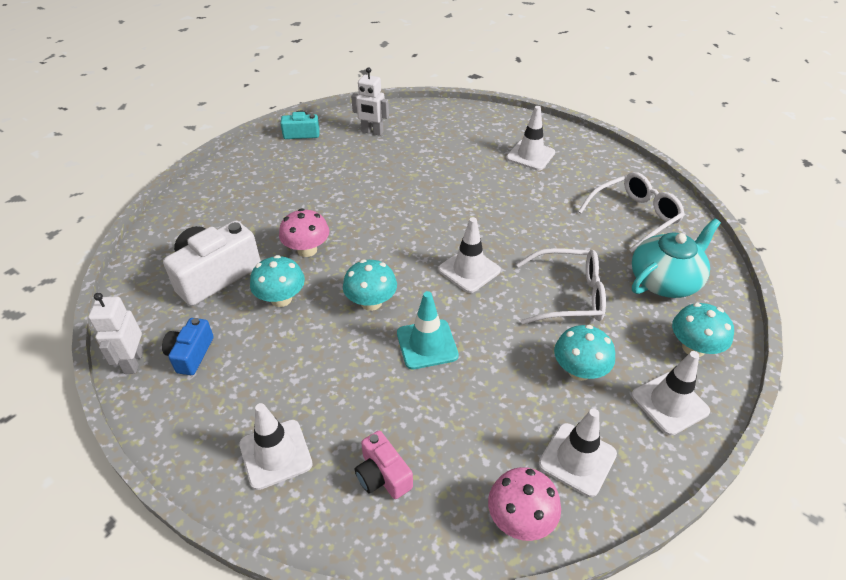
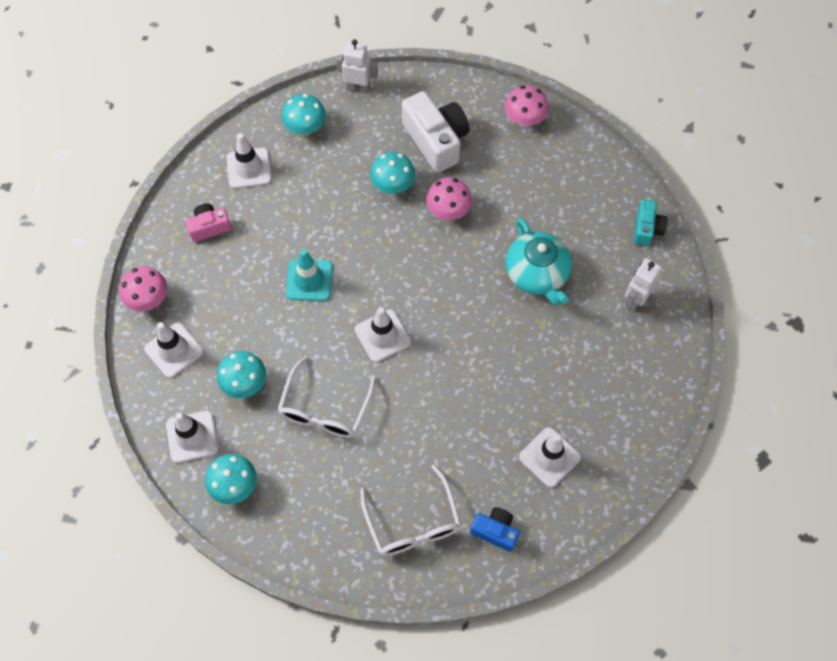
camera: 105 degrees right, 20 degrees up
(184, 215) = (524, 119): none -> pink mushroom
(191, 354) = (353, 122): blue camera -> blue camera (495, 531)
(371, 302) = (368, 249): turquoise mushroom -> turquoise mushroom (305, 127)
(665, 281) = (315, 503): turquoise teapot -> turquoise teapot (537, 274)

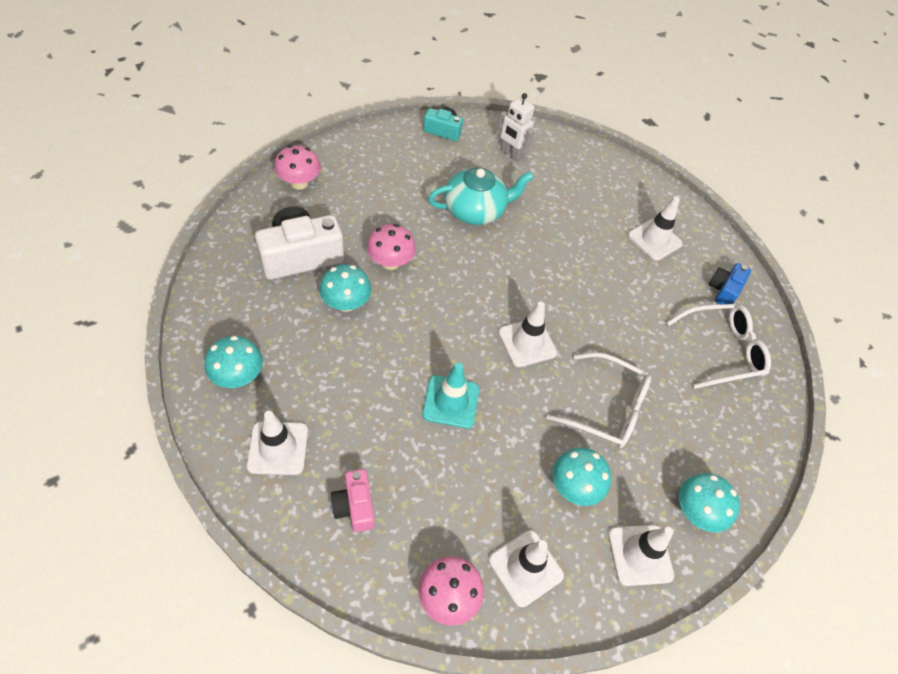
camera: 90 degrees left, 10 degrees down
(358, 88) = (201, 314): white robot -> none

